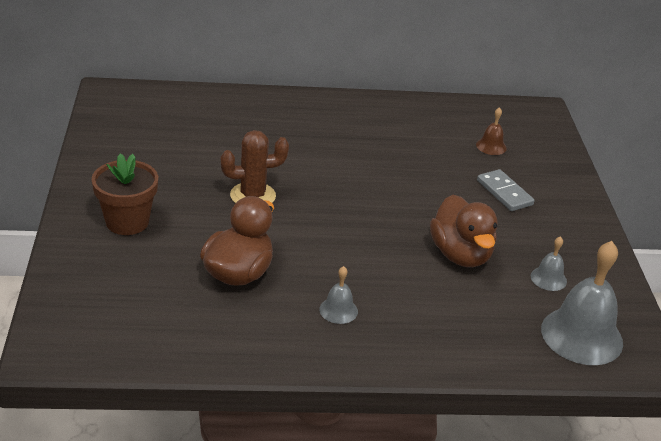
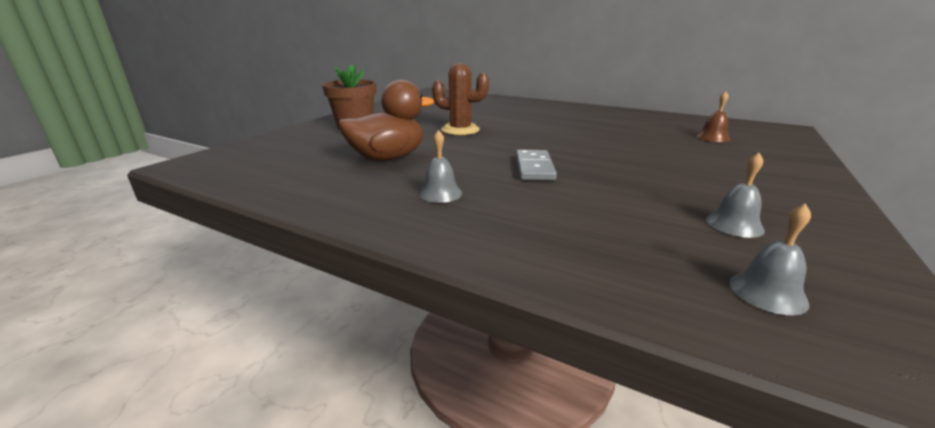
camera: 35 degrees right, 10 degrees down
(460, 255) = (621, 186): brown duck -> none
(504, 193) = (709, 160): grey domino -> grey domino (534, 168)
(581, 335) = (767, 292): grey bell -> grey bell, size x0.48

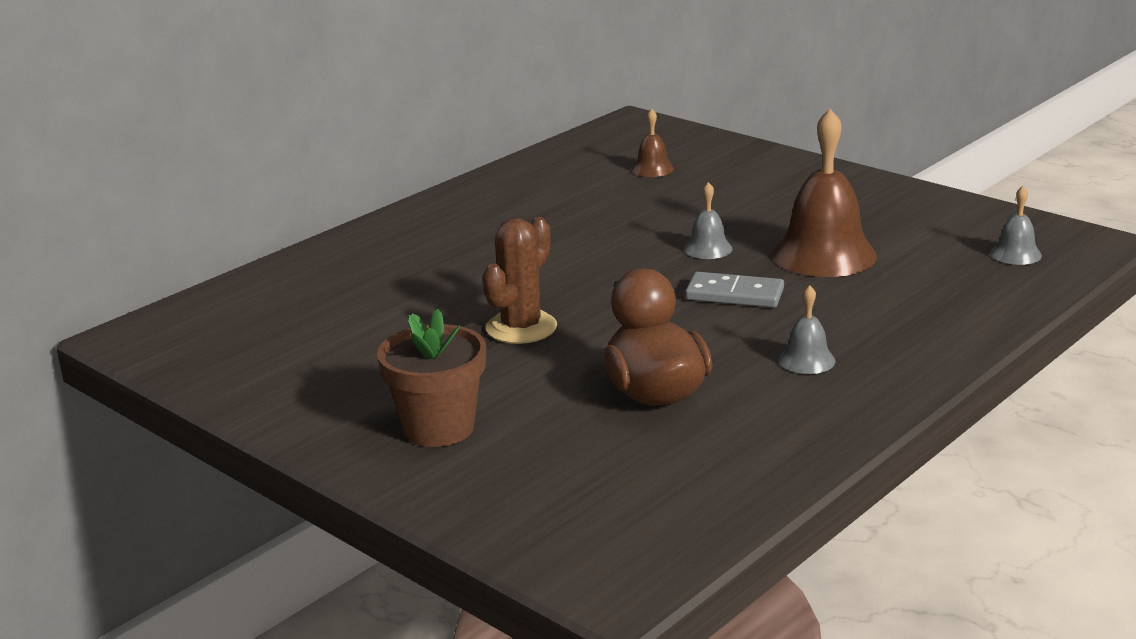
camera: 75 degrees left, 0 degrees up
(634, 191) = (824, 254): none -> brown bell
(734, 224) = (909, 232): grey bell -> grey bell (708, 248)

